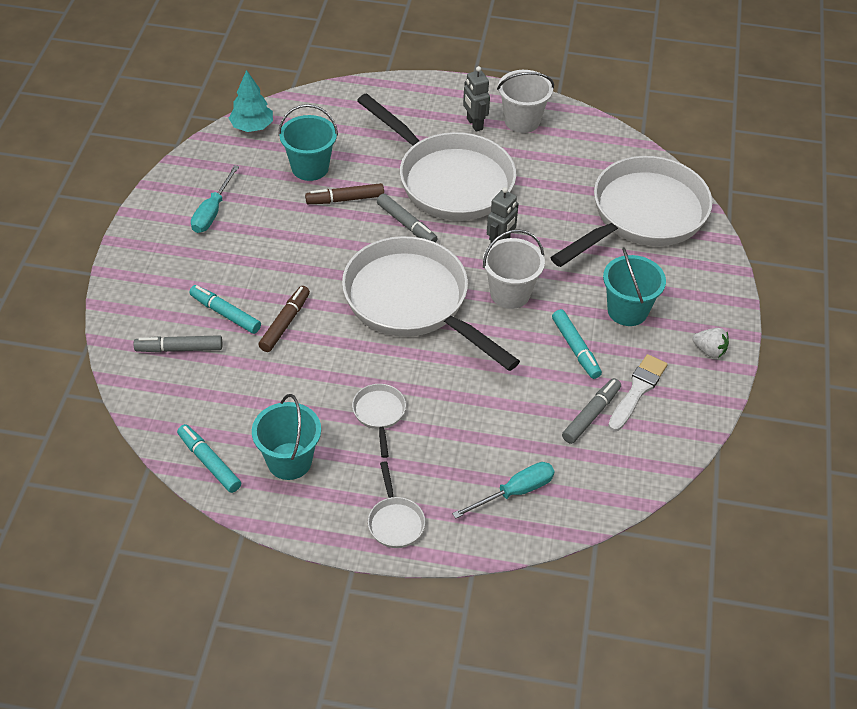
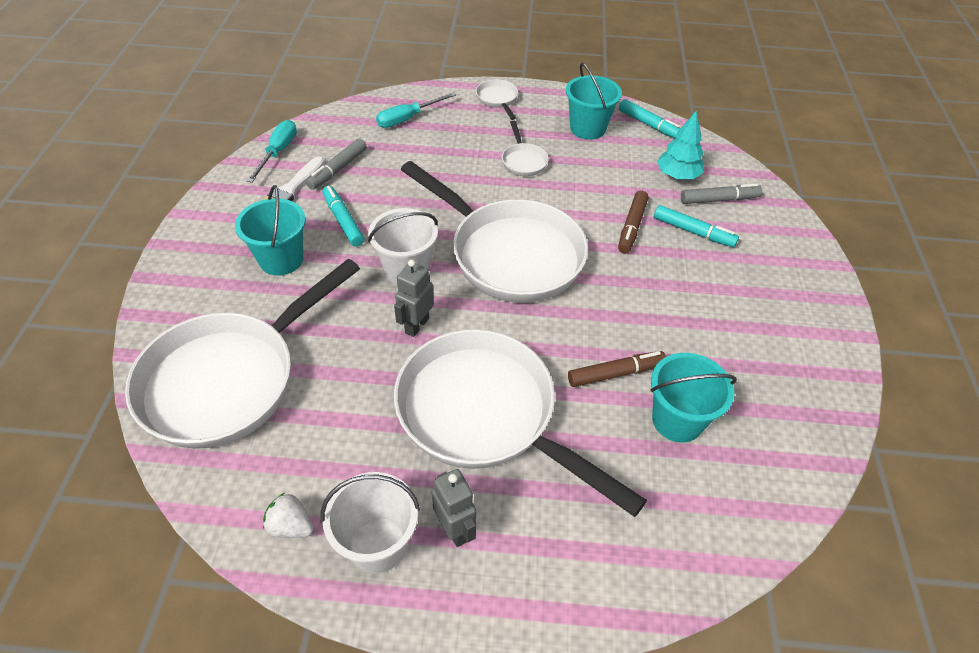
camera: 175 degrees right, 0 degrees up
(212, 212) = (768, 343): turquoise screwdriver -> turquoise screwdriver (278, 152)
(252, 127) = (789, 489): turquoise tree -> turquoise tree (677, 175)
(406, 224) = (531, 344): grey marker -> none
(709, 351) = (207, 226): white strawberry -> white strawberry (291, 526)

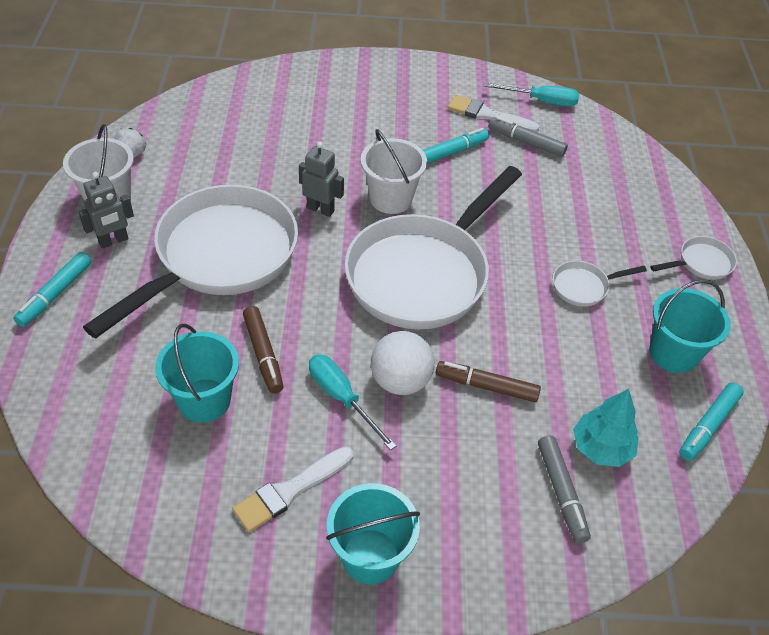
camera: 85 degrees right, 0 degrees up
(229, 379) = (261, 110): white pan -> none
(281, 260) = (393, 120): turquoise bucket -> turquoise bucket (370, 556)
(408, 118) = (630, 186): turquoise screwdriver -> turquoise screwdriver (342, 398)
(634, 277) = (400, 381): none -> white ball
(693, 232) = (489, 452): turquoise marker -> turquoise marker (55, 294)
(757, 353) = (290, 490): none -> white brush

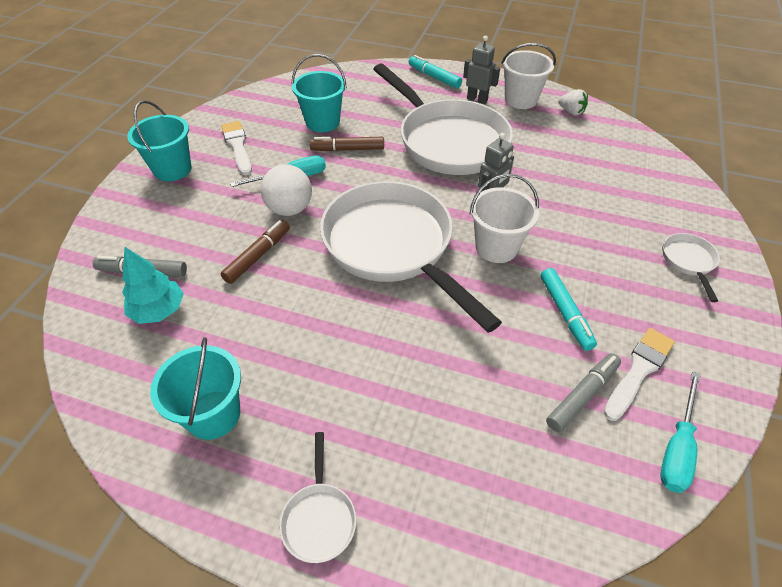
camera: 110 degrees right, 0 degrees up
(113, 241) = (477, 99): grey robot -> grey robot turned 135 degrees clockwise
(584, 287) = (332, 367): white pan -> white pan (688, 262)
(708, 426) = (122, 405): turquoise marker -> none

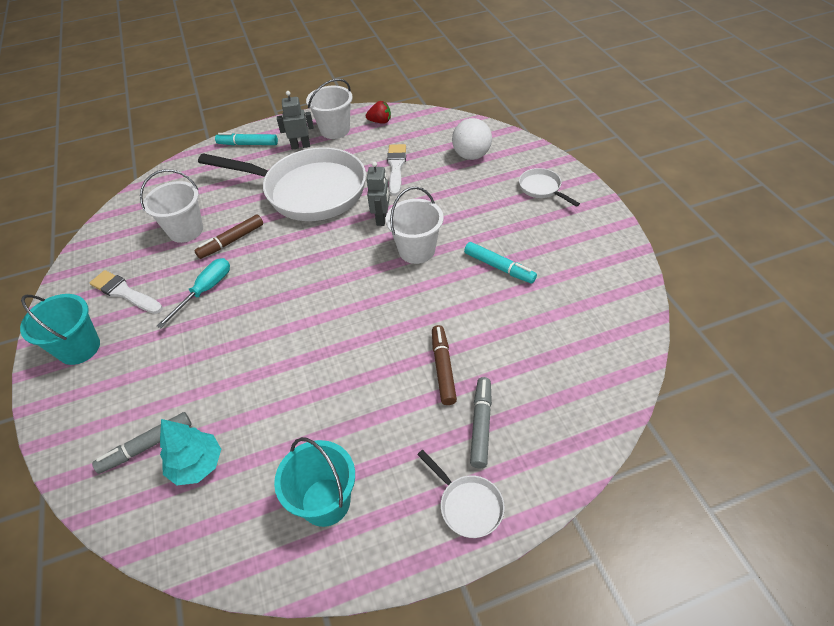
camera: 35 degrees left, 0 degrees up
(258, 256) = (240, 368): brown marker -> brown marker (443, 368)
(290, 209) = (229, 316): white ball -> white ball (471, 155)
(322, 122) = (186, 230): turquoise bucket -> white bucket
(393, 247) = (343, 295): white pan -> none
(571, 112) = (380, 121): white strawberry -> red strawberry
(582, 396) = (553, 312): grey marker -> grey marker (481, 425)
(638, 370) = (570, 275): white brush -> white brush (396, 167)
(677, 447) = (626, 307): turquoise screwdriver -> none

